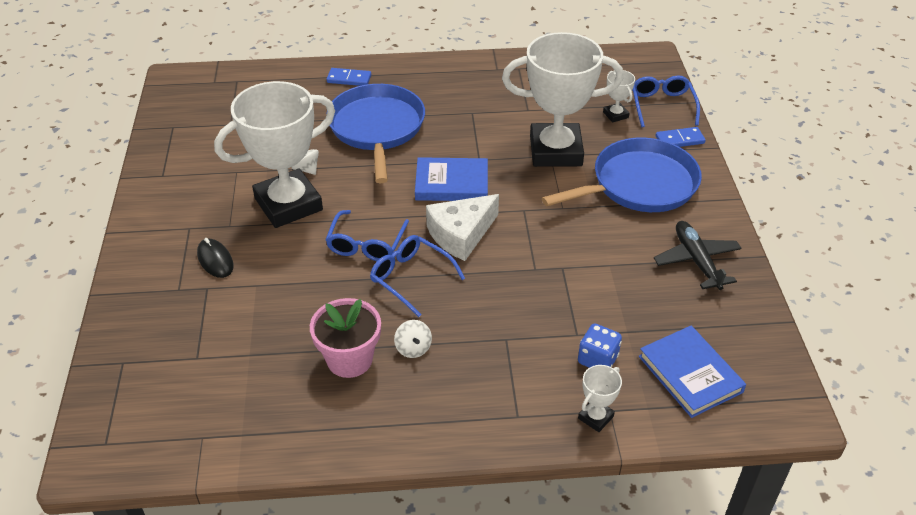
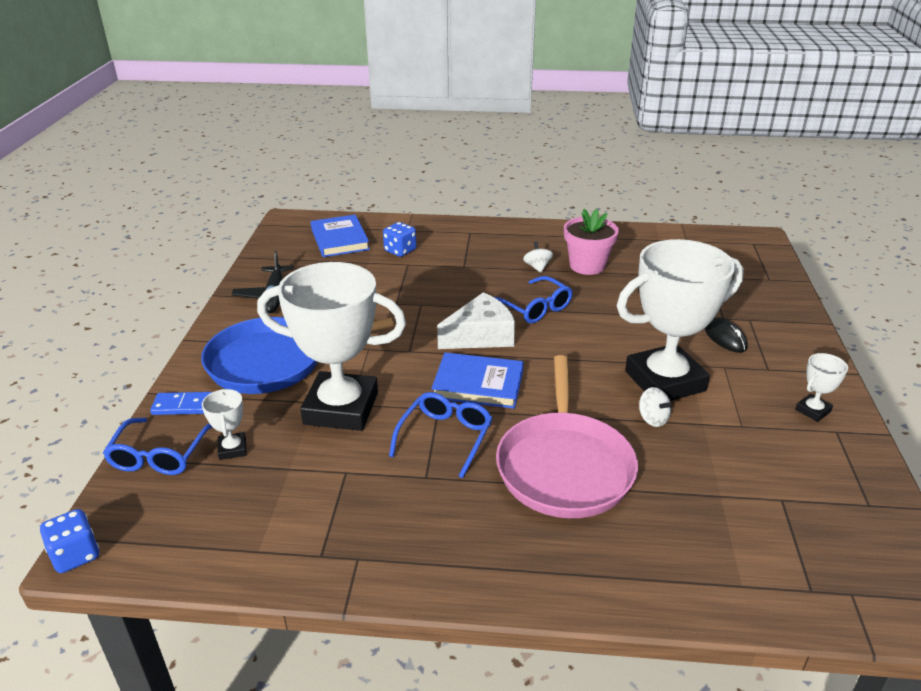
camera: 170 degrees left, 10 degrees down
(349, 79) = (611, 568): blue domino -> none
(366, 244) = (576, 336): blue glasses -> blue glasses (445, 437)
(377, 128) = (564, 466): blue pan -> pink pan
(595, 417) = (418, 228): white trophy -> white trophy (812, 410)
(657, 54) = (76, 555): none -> blue dice

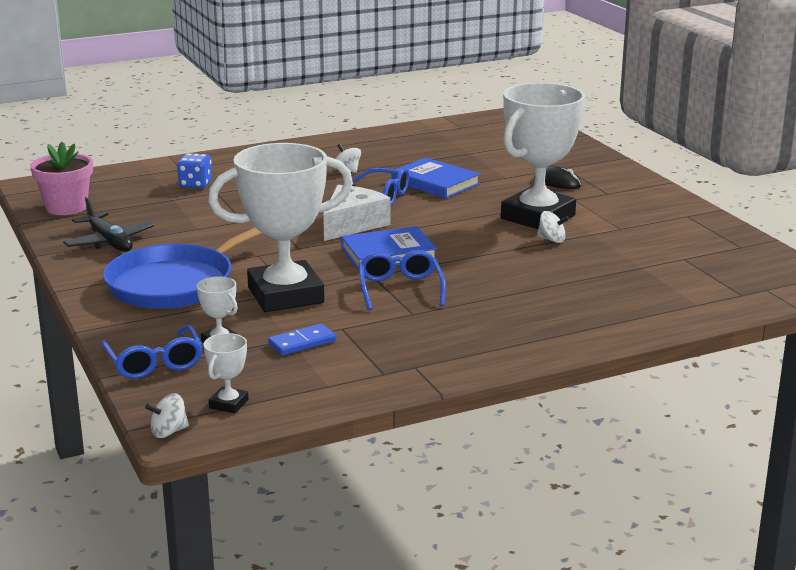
camera: 30 degrees left, 10 degrees down
(76, 555) = (169, 432): blue dice -> white spinning top
(183, 406) = (128, 330): blue domino -> blue domino (302, 342)
(340, 239) = (117, 188): blue book -> blue book (435, 182)
(564, 466) = (514, 281): pink pan -> none
(587, 266) = (392, 160): pink flower pot -> pink flower pot (66, 207)
(812, 410) = (661, 208): white trophy -> white trophy (228, 404)

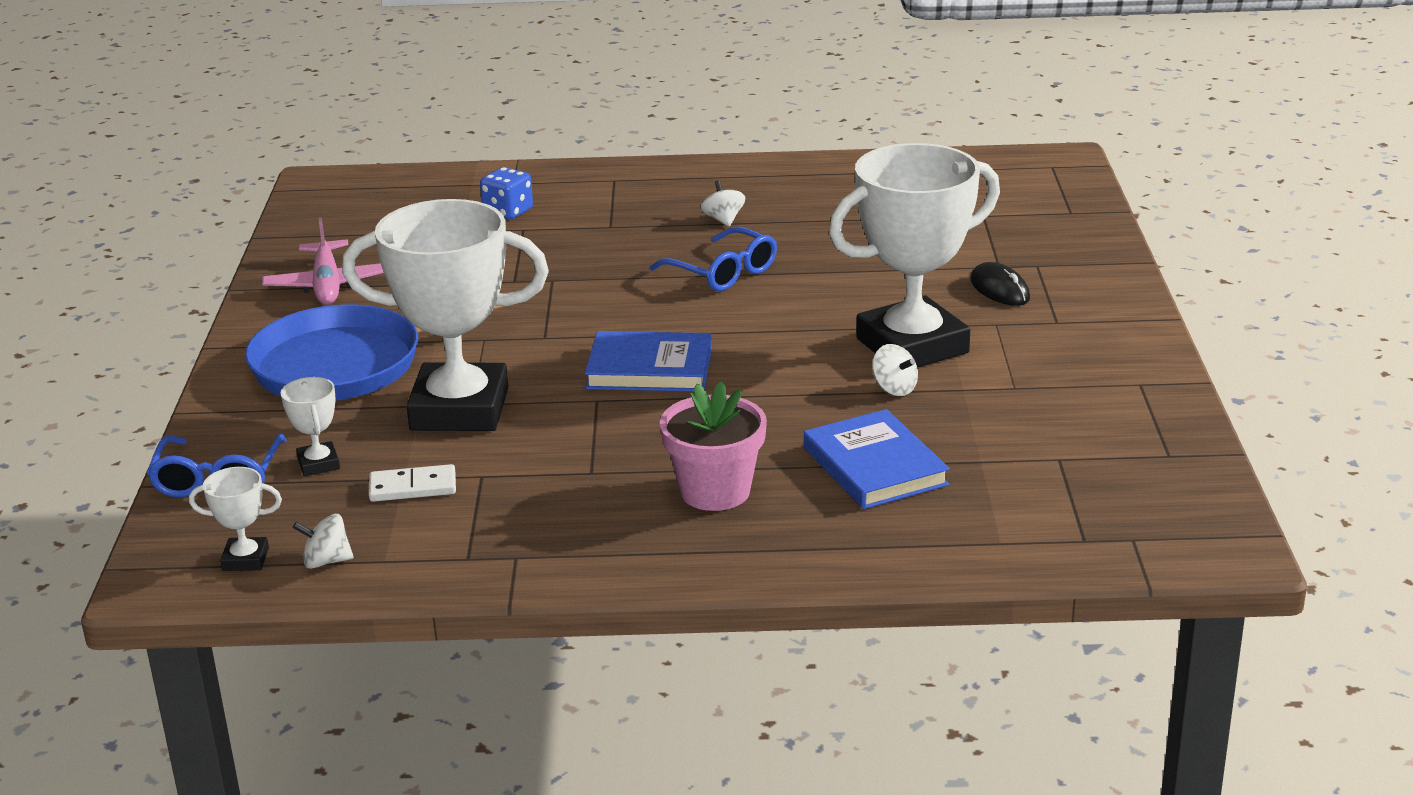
camera: 25 degrees right, 5 degrees up
(66, 207) = (325, 222): pink flower pot -> pink flower pot (715, 491)
(109, 242) = (327, 285): black plane -> pink plane
(169, 432) = (145, 583): white spinning top -> white spinning top (326, 561)
(228, 404) = (245, 559): white trophy -> white trophy turned 45 degrees clockwise
(302, 342) = (413, 487): blue domino -> white domino
(352, 224) = (647, 312): white cheese -> none
(400, 289) = (611, 429): blue glasses -> none
(435, 182) = (824, 261): blue book -> blue book (875, 466)

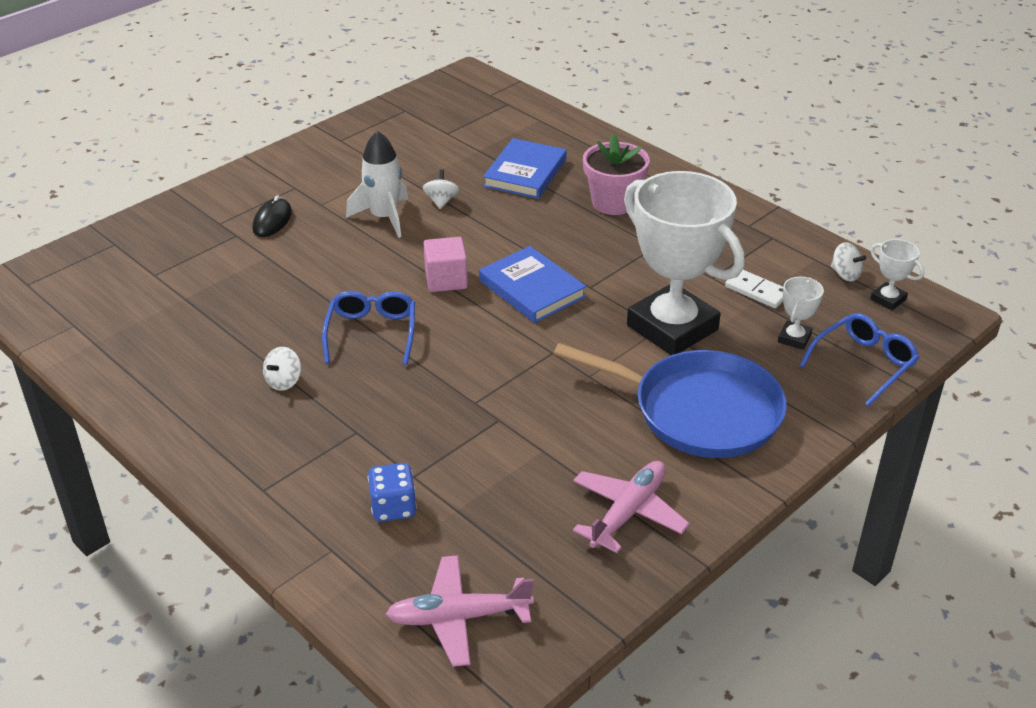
camera: 135 degrees left, 10 degrees up
(378, 198) = (458, 617): none -> pink plane
(742, 334) = (446, 280): none -> pink cube
(912, 346) = (384, 217): white trophy -> white rocket

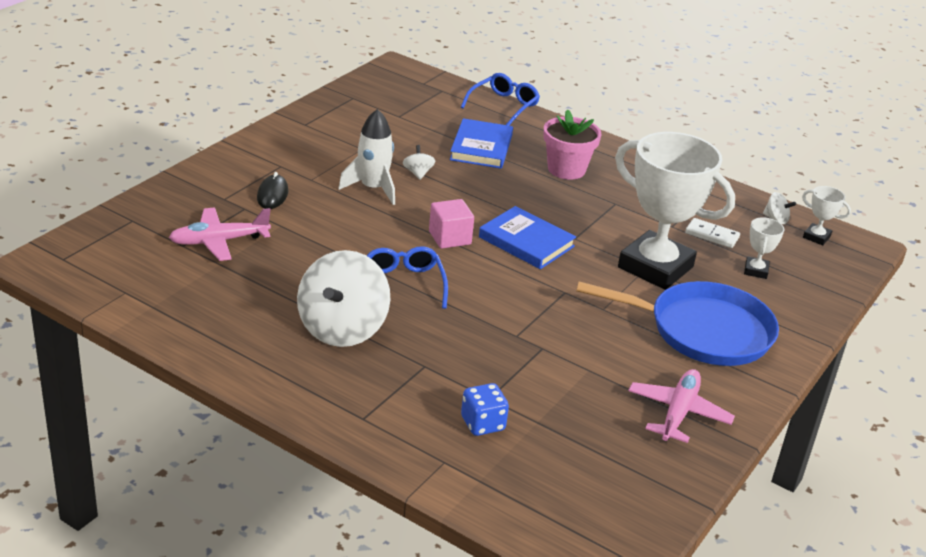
camera: 15 degrees left, 5 degrees down
(284, 381) = (342, 328): white spinning top -> white spinning top, size x2.41
(458, 617) = (574, 505): pink plane -> pink plane (219, 241)
(863, 364) = (817, 287): blue glasses -> blue glasses (503, 106)

